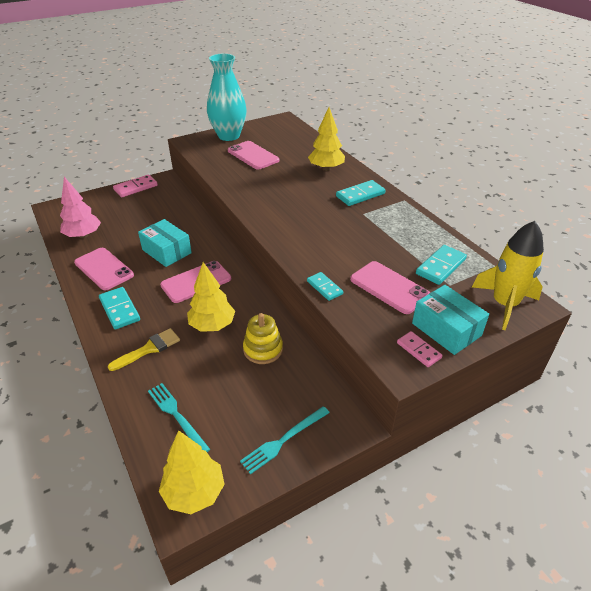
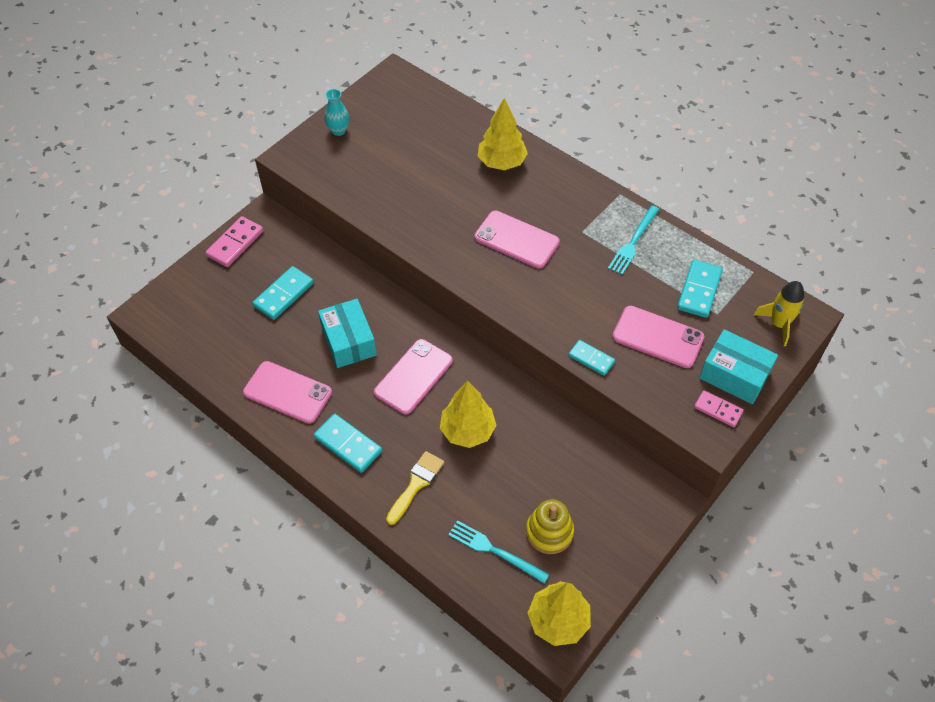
camera: 20 degrees left, 15 degrees up
(83, 235) = (222, 348): pink tree -> none
(167, 251) = (349, 341): turquoise box -> turquoise box turned 45 degrees clockwise
(229, 136) = (338, 130): turquoise vase -> turquoise vase, size x0.44
(253, 155) = (394, 163): pink phone -> pink phone (516, 240)
(263, 349) = (539, 443): yellow stacking toy -> yellow stacking toy (549, 532)
(283, 440) = (613, 540): turquoise fork -> turquoise fork (633, 242)
(360, 195) = (565, 200): turquoise domino -> turquoise domino (284, 295)
(504, 304) = (779, 324): yellow rocket -> yellow rocket, size x0.66

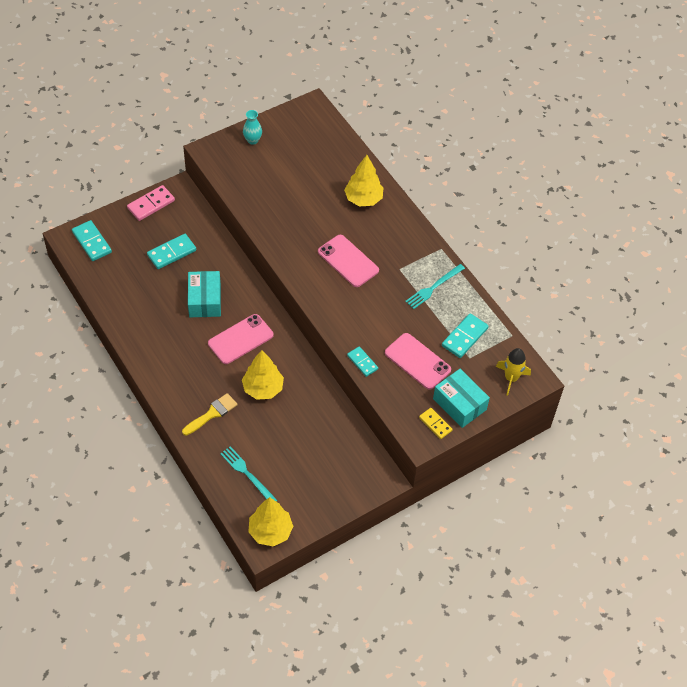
camera: 15 degrees right, 0 degrees up
(287, 392) = (148, 324): pink phone -> none
(348, 444) = (176, 372): turquoise domino -> turquoise domino (92, 242)
(549, 532) = (290, 473): yellow stacking toy -> none
(718, 410) = (435, 424): pink domino -> yellow domino

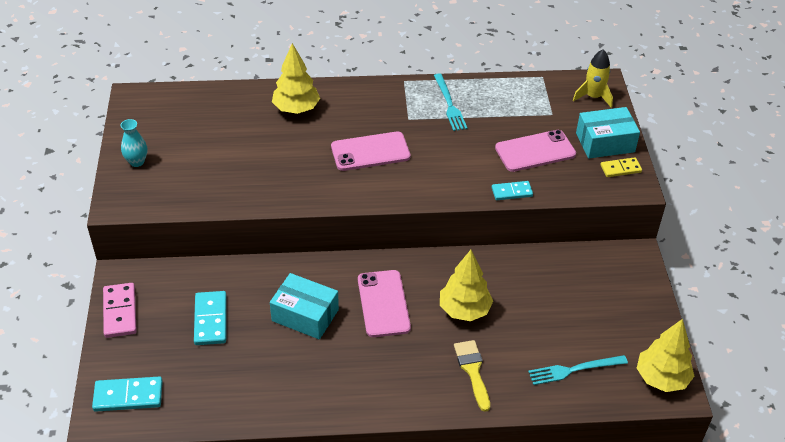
camera: 60 degrees left, 10 degrees down
(464, 337) = (525, 107): turquoise domino -> none

